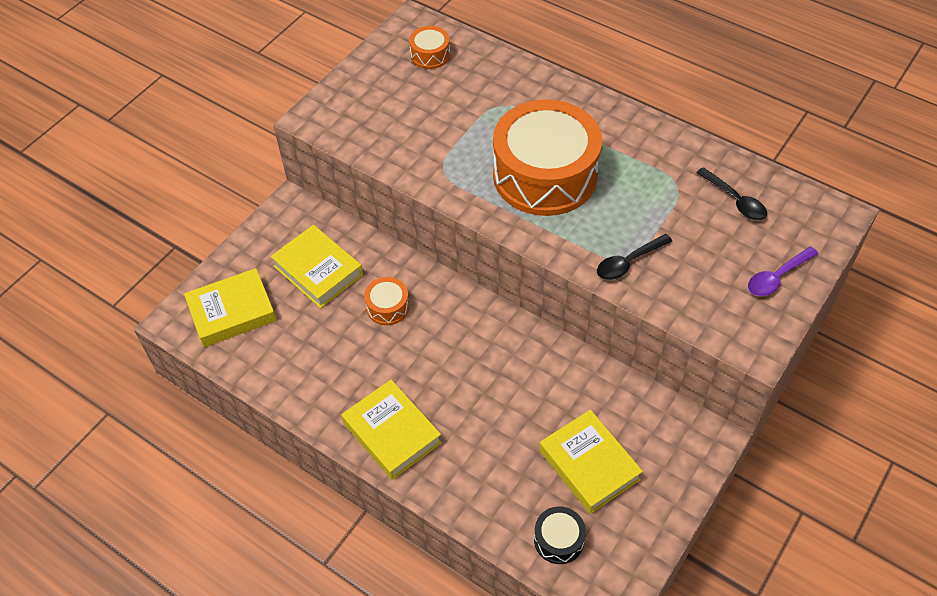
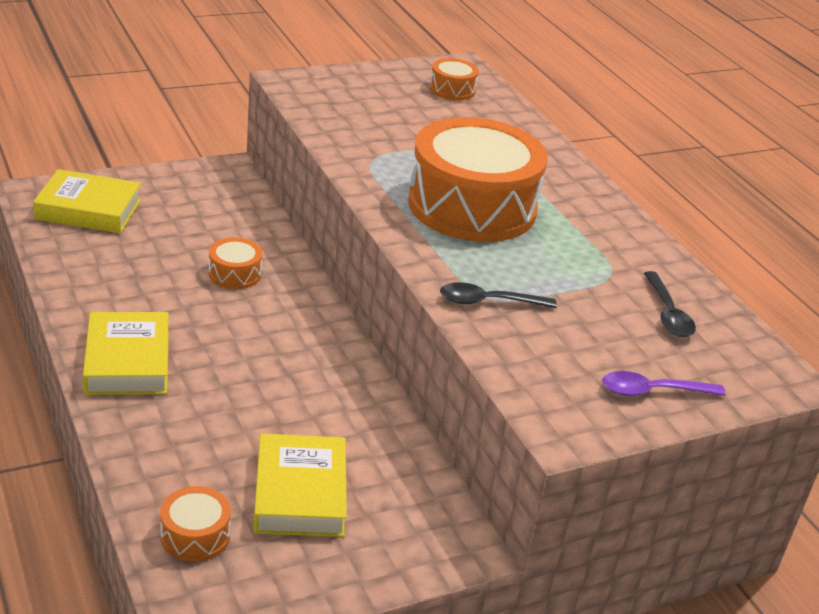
camera: 25 degrees right, 20 degrees down
(318, 270) = (200, 220): yellow book -> none
(558, 540) = (195, 535): black drum -> orange drum

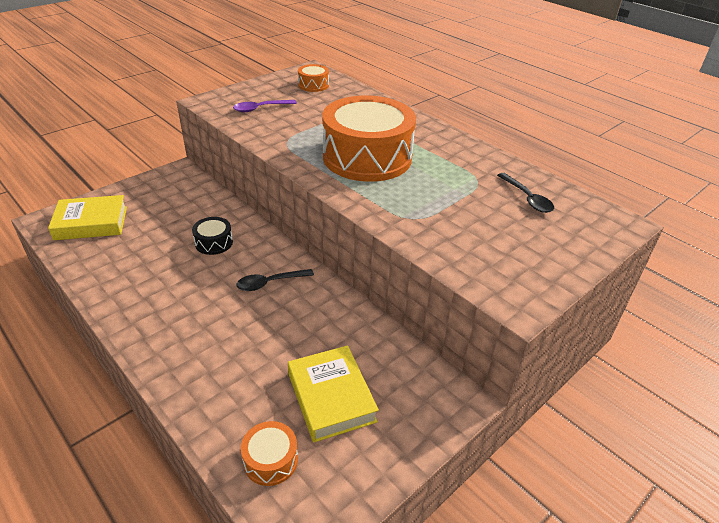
camera: 15 degrees left, 5 degrees up
(127, 361) = (163, 331): yellow book -> none
(235, 274) = (214, 242): orange drum -> black drum
(488, 302) = (414, 221): black spoon -> black spoon (270, 283)
(652, 391) = (553, 256): purple spoon -> purple spoon (260, 109)

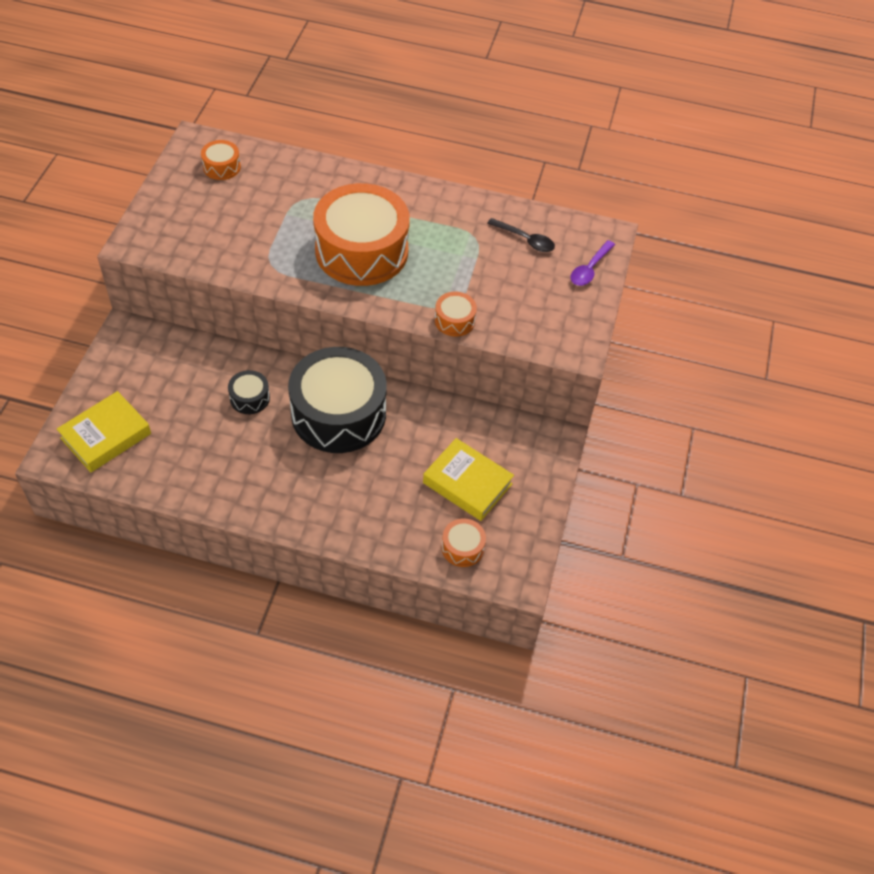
camera: 35 degrees left, 15 degrees up
(260, 109) = (201, 229): purple spoon -> purple spoon (590, 269)
(270, 283) = (338, 413): black spoon -> black drum
(404, 229) = (454, 320): none -> orange drum

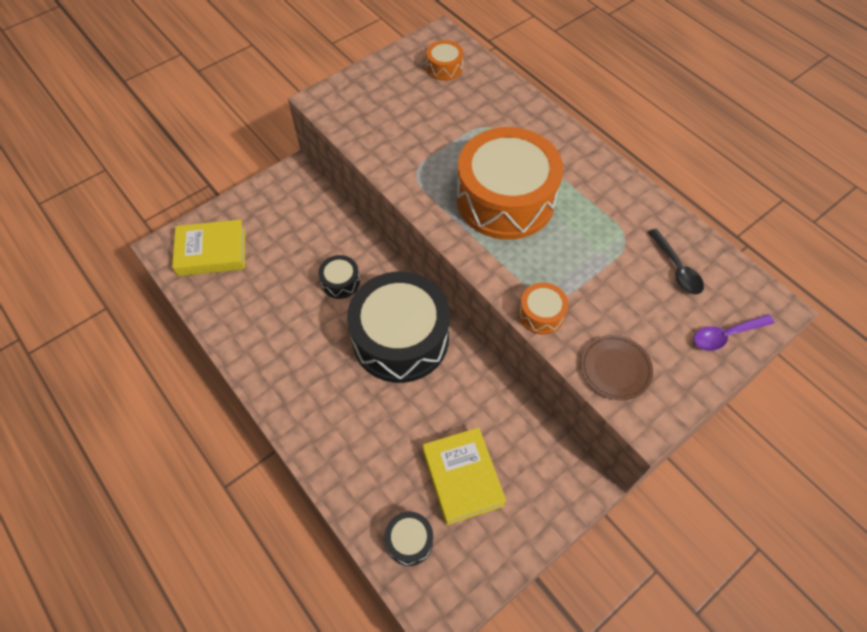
camera: 40 degrees right, 5 degrees up
(462, 547) = (409, 541): orange drum -> black drum
(534, 330) = (615, 369): none -> brown plate

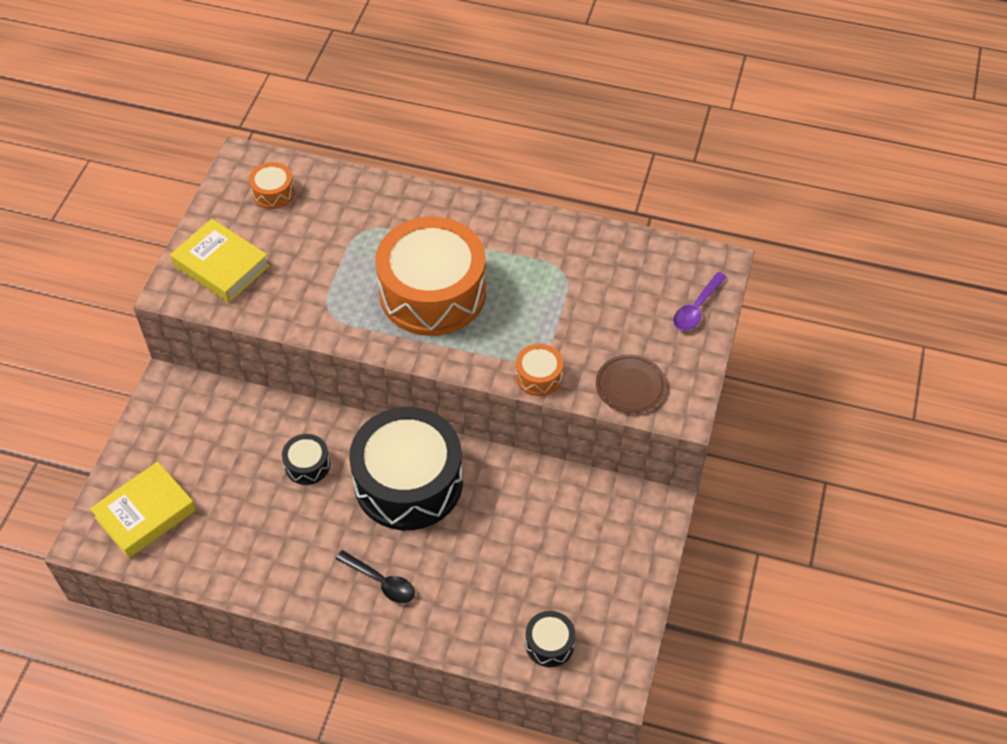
camera: 35 degrees left, 5 degrees down
(462, 477) = (555, 565): yellow book -> yellow book (221, 266)
(677, 268) = (622, 273): black spoon -> black spoon (381, 582)

